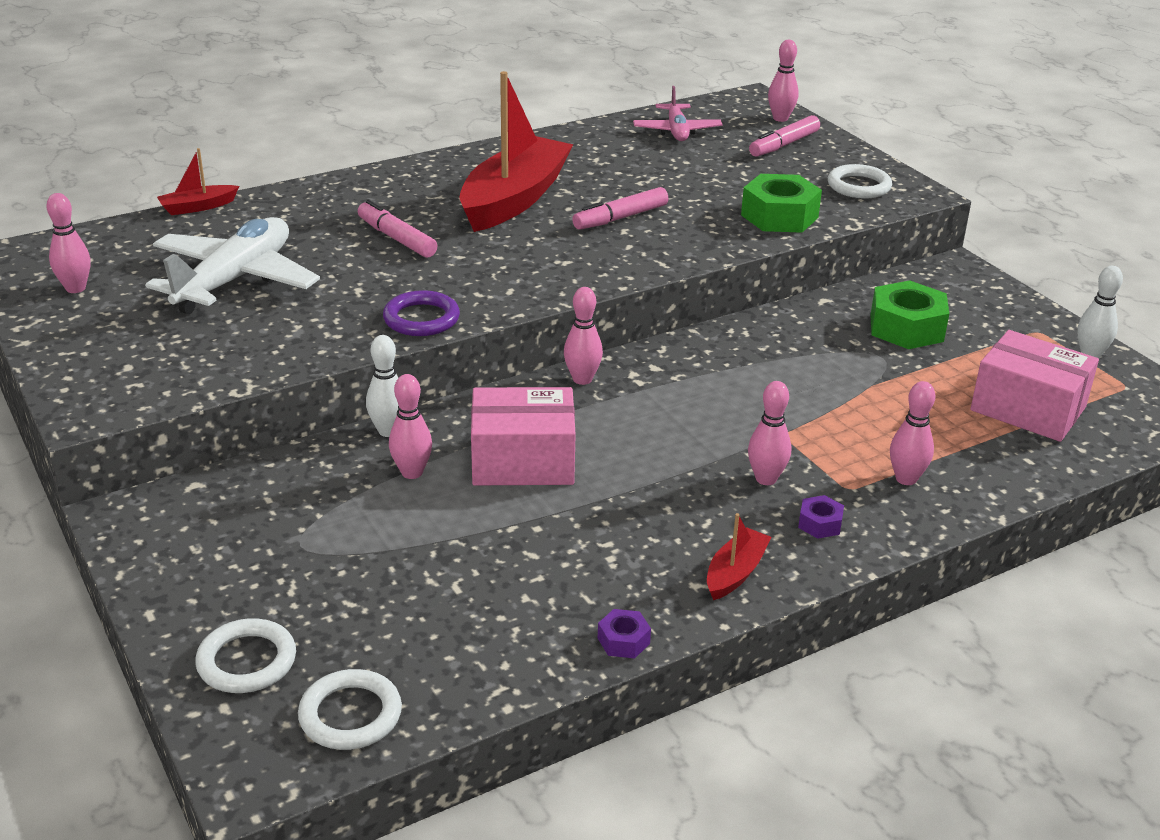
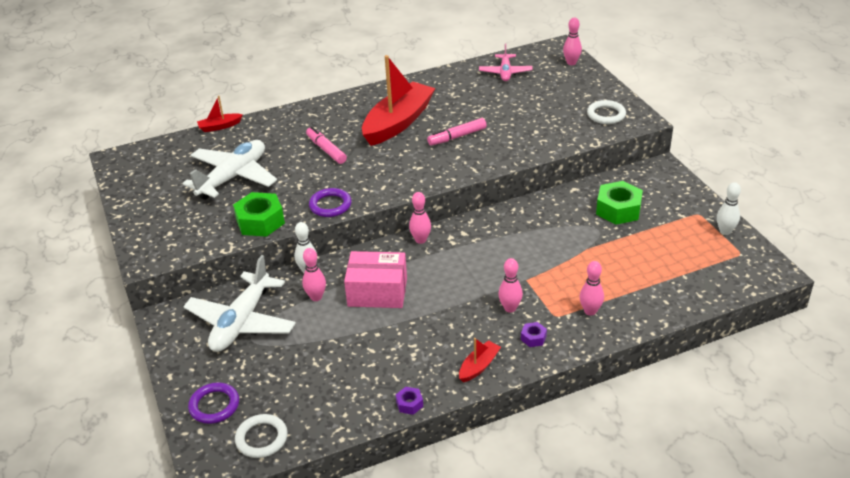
camera: 10 degrees right, 5 degrees up
(75, 288) = (148, 181): pink bowling pin -> none
(247, 661) = (214, 405): white ring -> purple ring
(278, 517) = (242, 322): none -> white plane
(779, 216) = (552, 136): green nut -> green nut (260, 221)
(784, 145) = (568, 83): pink marker -> none
(1028, 409) = (675, 267): pink box -> none

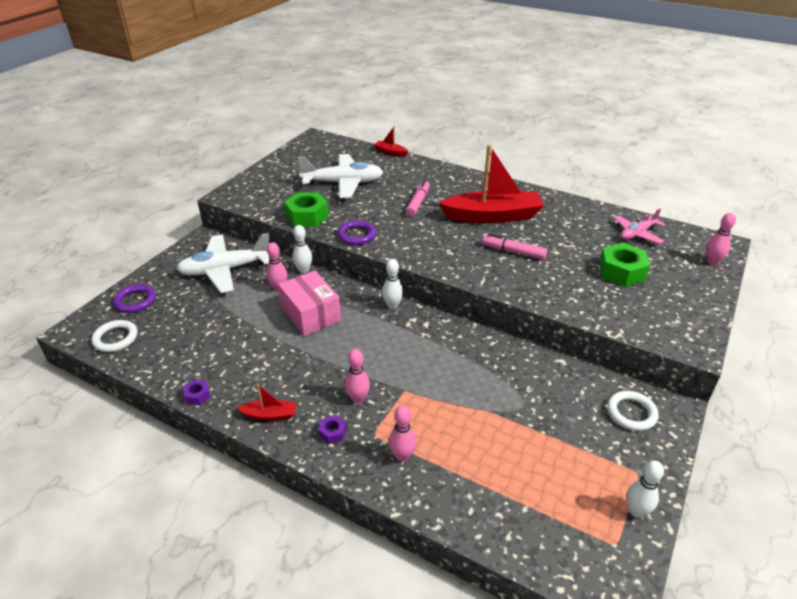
camera: 50 degrees right, 0 degrees up
(420, 240) = (392, 305): pink bowling pin -> white bowling pin
(606, 115) = (667, 319): white ring -> white ring (631, 413)
(618, 210) = (568, 406): green nut -> green nut (621, 271)

